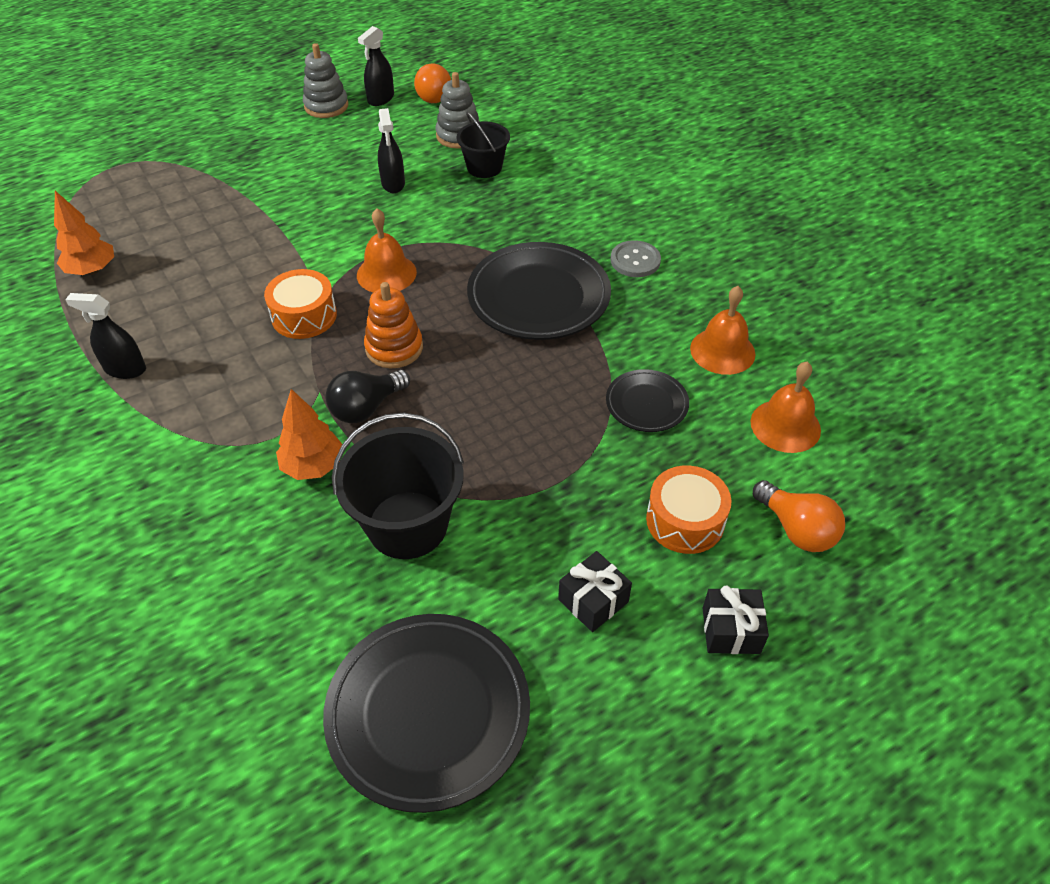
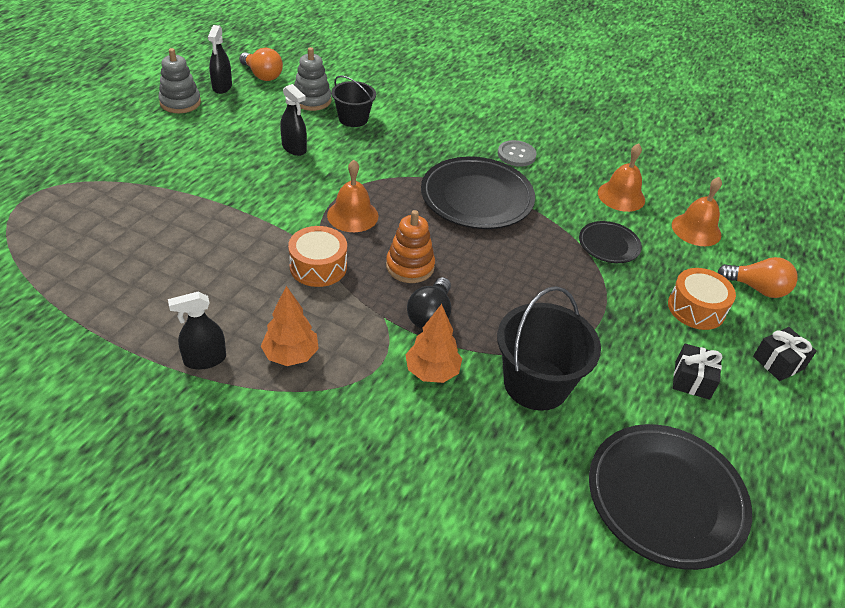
camera: 35 degrees left, 5 degrees down
(92, 270) = (91, 291): orange tree -> orange tree (291, 355)

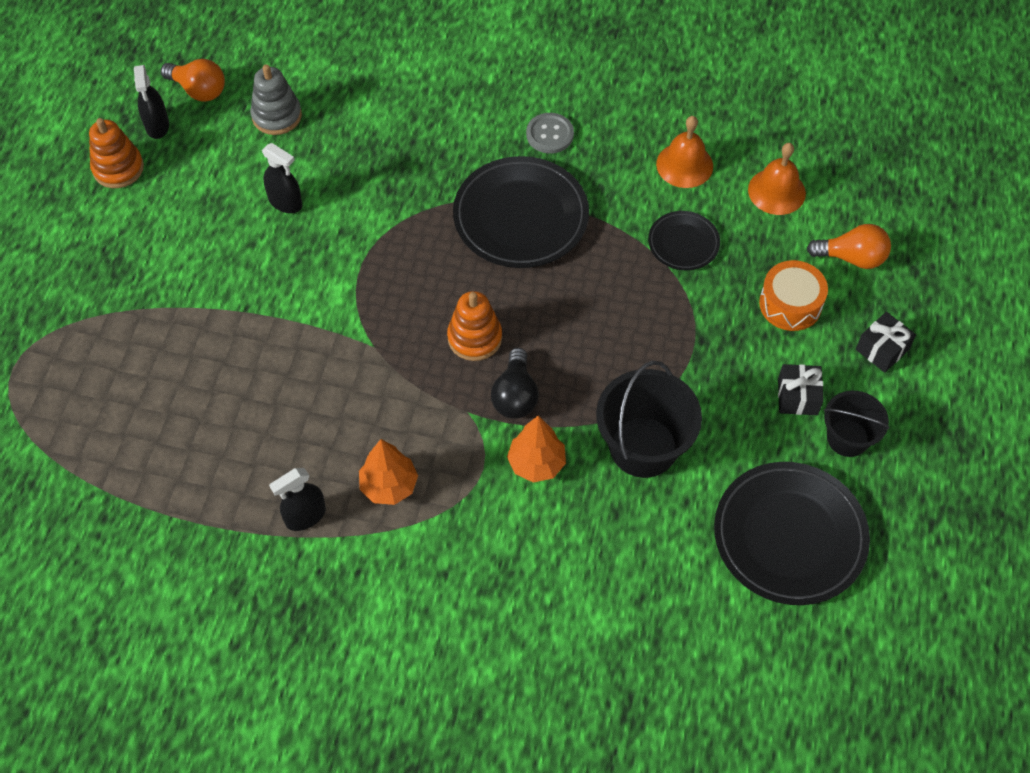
camera: 10 degrees left, 15 degrees up
(180, 103) = (118, 168): grey stacking toy -> orange stacking toy
(318, 266) = (376, 367): orange drum -> none
(352, 215) = (389, 284): orange bell -> none
(353, 118) = (338, 132): black bucket -> black bucket (847, 438)

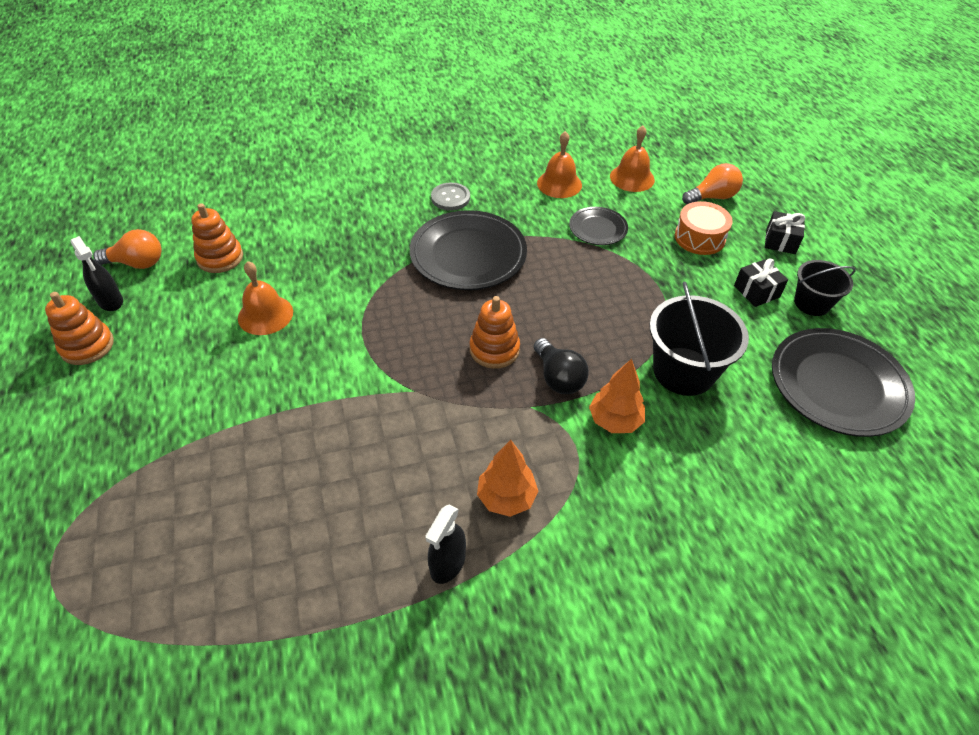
camera: 30 degrees left, 10 degrees down
(277, 116) = (220, 258): grey stacking toy -> orange stacking toy
(285, 202) = (265, 315): black spray bottle -> orange bell

